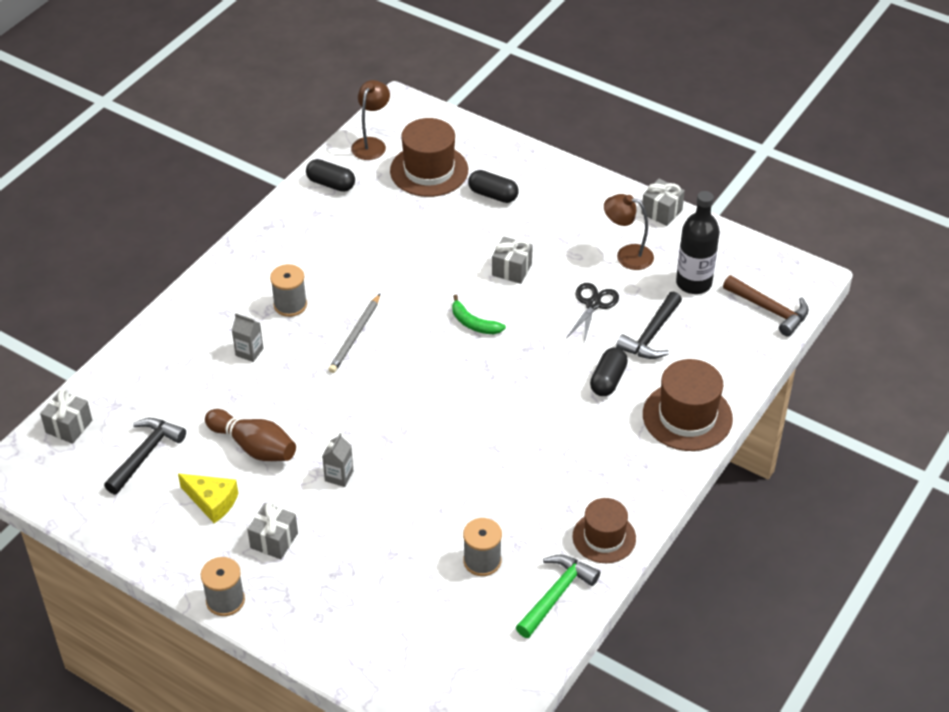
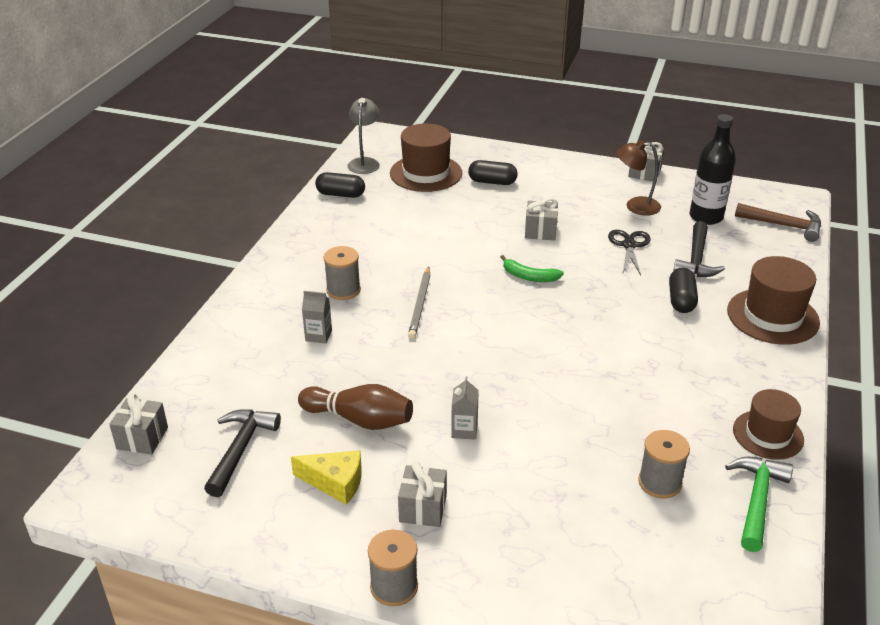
camera: 15 degrees left, 10 degrees down
(371, 144) = (364, 162): brown lamp -> grey lamp

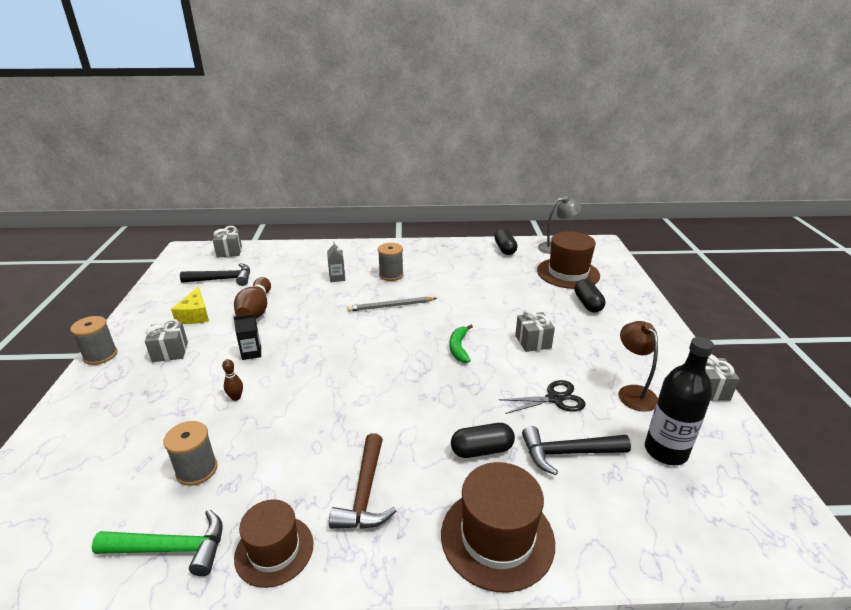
camera: 70 degrees right, 5 degrees down
(464, 430) = (251, 353): grey carton -> black carton
(549, 448) = (236, 397): none -> brown bowling pin
(784, 226) = (720, 534): brown hammer -> brown hammer (365, 493)

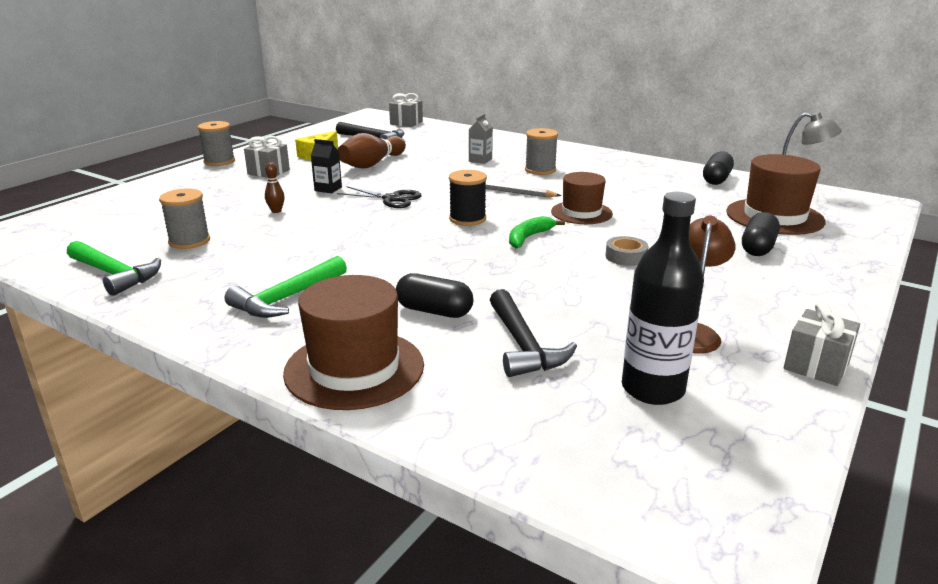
camera: 35 degrees right, 5 degrees down
(274, 550) = (174, 302): brown hat -> brown hat (581, 213)
(365, 493) = (286, 298): brown hammer -> green hammer
(398, 345) = (467, 219): none -> black spool
(533, 341) = (626, 257): grey gift -> grey tape
(555, 399) = (578, 304): black scissors -> black scissors (392, 199)
(567, 453) = (523, 346): black hammer -> black hammer turned 135 degrees counterclockwise

